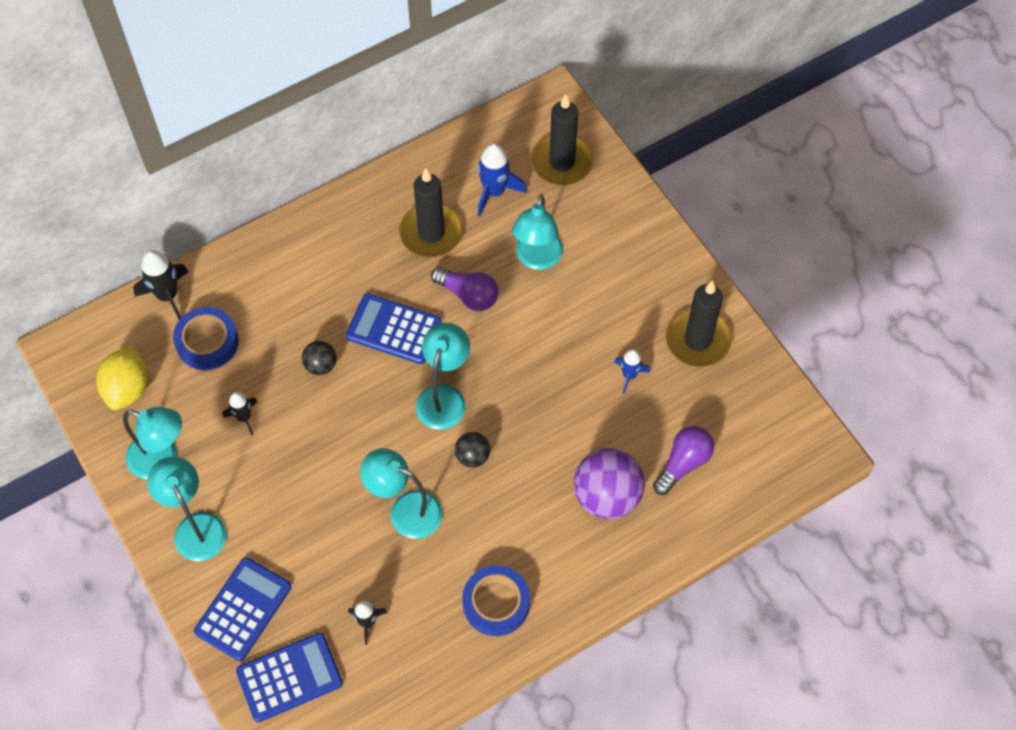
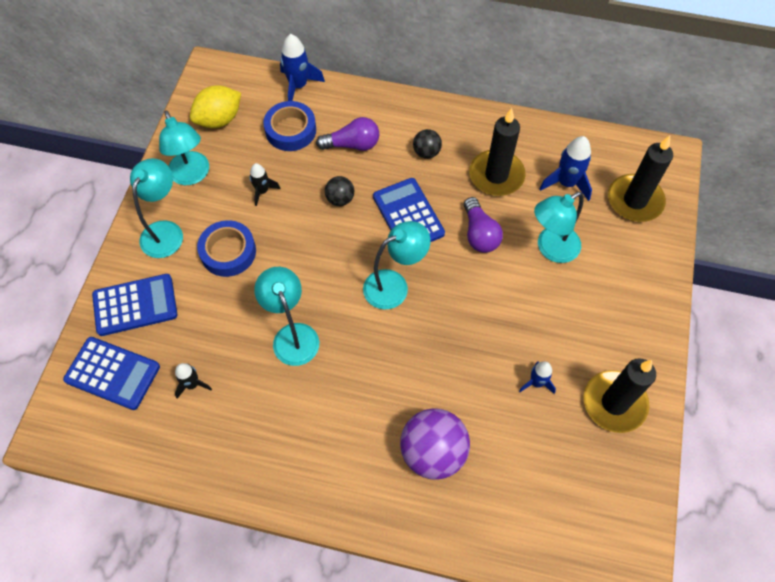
camera: 45 degrees right, 0 degrees up
(167, 295) = (298, 86): black rocket -> blue rocket
(472, 456) = (371, 340): black ball -> black ball (426, 152)
(496, 603) = (282, 452): blue tape -> blue tape (228, 252)
(683, 463) = (512, 481): purple light bulb -> purple light bulb (352, 144)

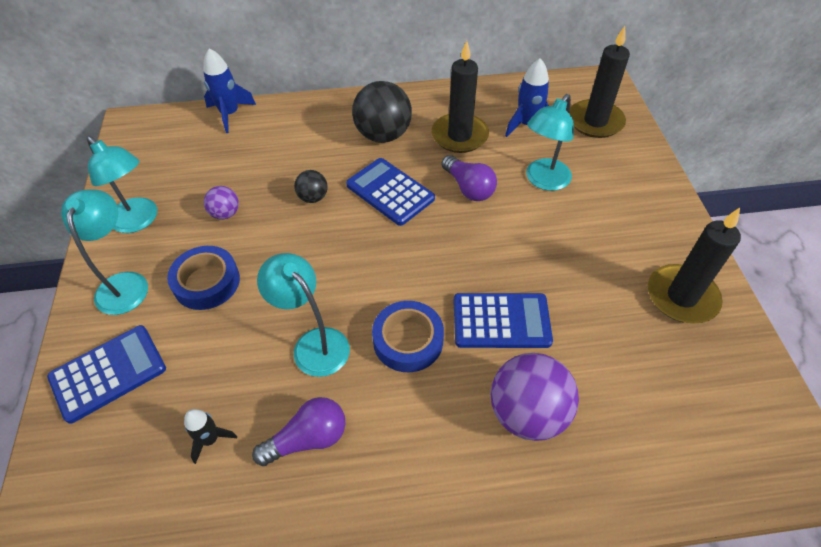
camera: 20 degrees left, 10 degrees down
(112, 373) = (99, 463): blue calculator -> blue calculator (501, 321)
(219, 119) = (154, 163): yellow lemon -> none
(262, 191) = (225, 214): black rocket -> purple ball
(290, 130) = (236, 152): blue tape -> blue tape (408, 340)
(352, 144) = (306, 148): purple light bulb -> purple light bulb (308, 439)
(394, 285) = (405, 258): turquoise lamp -> none
(426, 152) = (383, 135): black ball -> black ball, size x1.95
(536, 382) = (596, 303): blue rocket -> none

